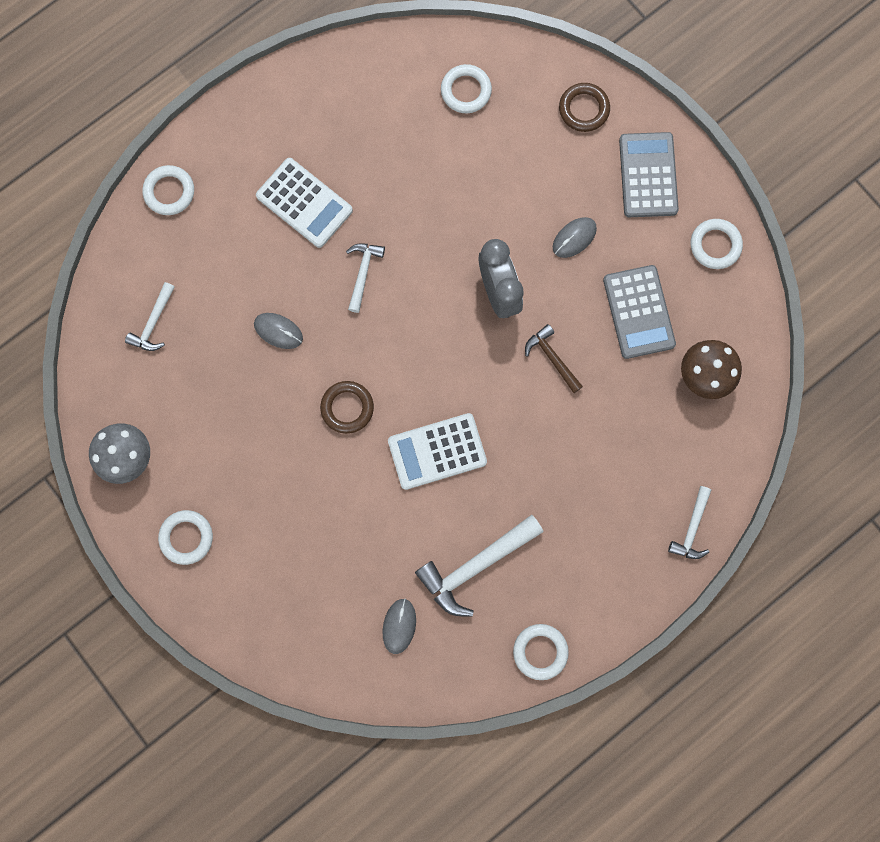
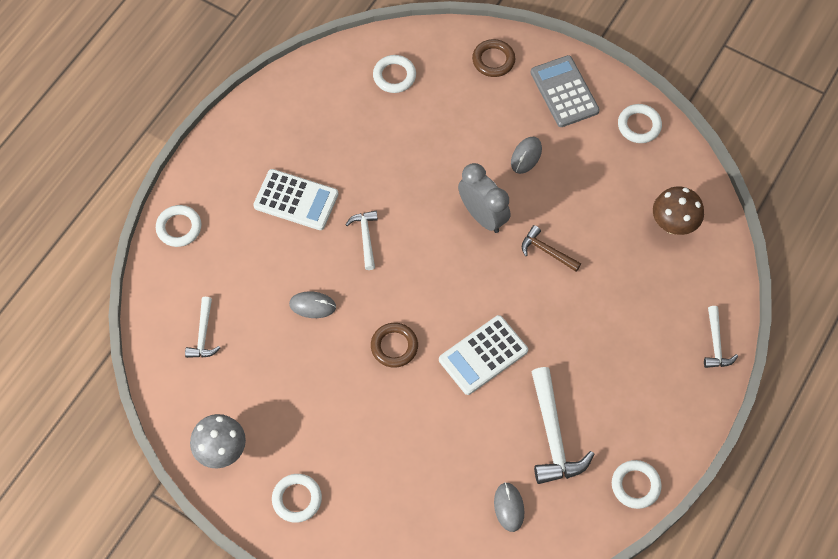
camera: 20 degrees left, 15 degrees down
(476, 566) = (553, 435): white hammer -> white hammer turned 45 degrees counterclockwise
(638, 312) = (601, 194): grey calculator -> none

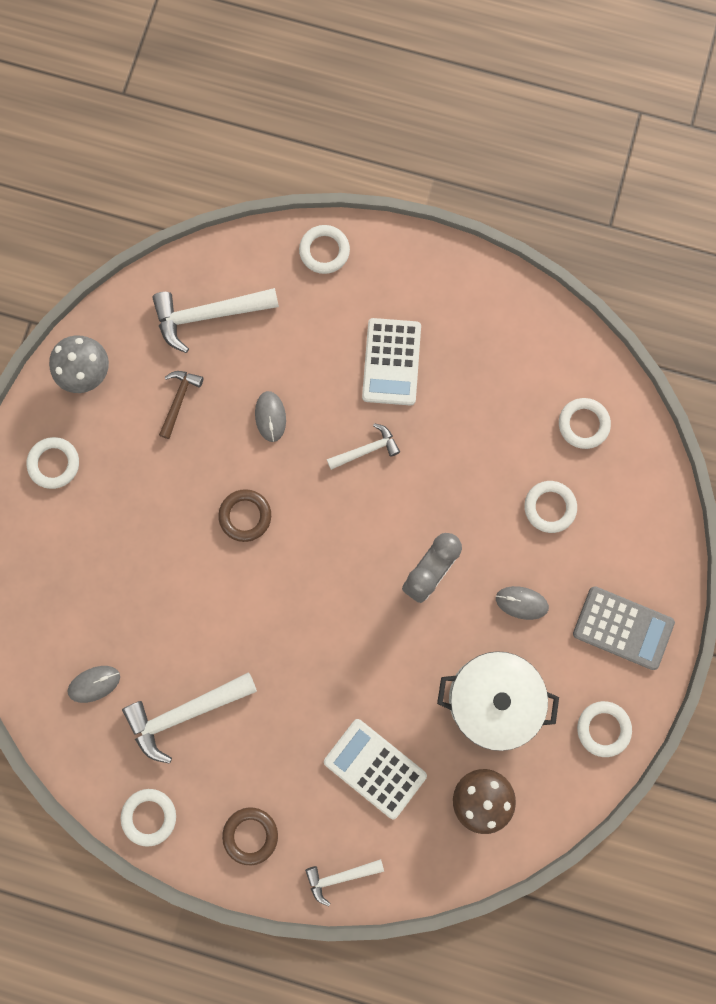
camera: 75 degrees right, 15 degrees up
(203, 334) = (209, 315): white hammer -> white hammer, size x1.75
(454, 117) = (549, 507): none -> white ring
(483, 355) = (259, 614): white calculator -> white calculator (375, 768)
(493, 60) = (641, 533): brown ring -> brown ring (250, 835)
(547, 251) = (404, 656): brown hammer -> brown hammer (179, 400)
(564, 92) = (623, 628): grey calculator -> grey calculator turned 60 degrees clockwise
(597, 196) = (492, 699): none -> white pot

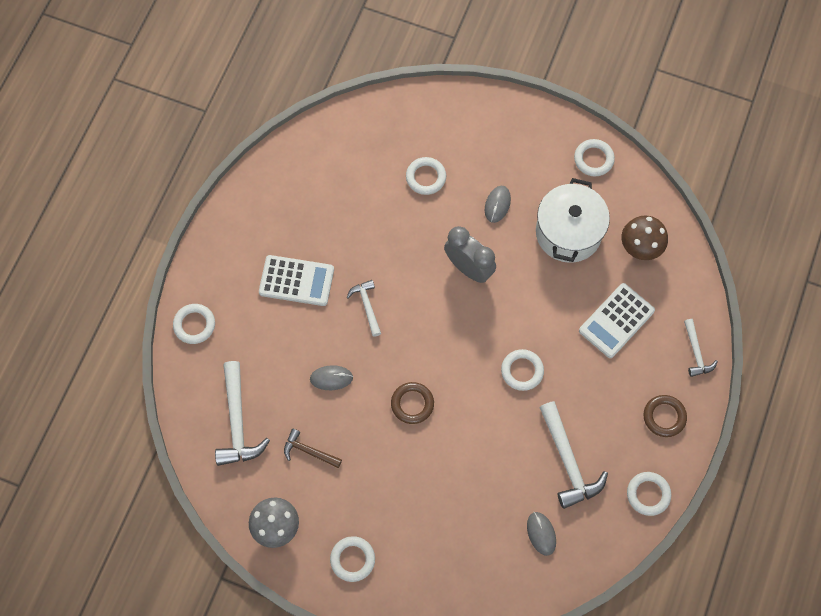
camera: 85 degrees left, 10 degrees down
(583, 424) = (363, 147): white ring -> white ring (522, 371)
(623, 628) = (521, 137): grey calculator -> none

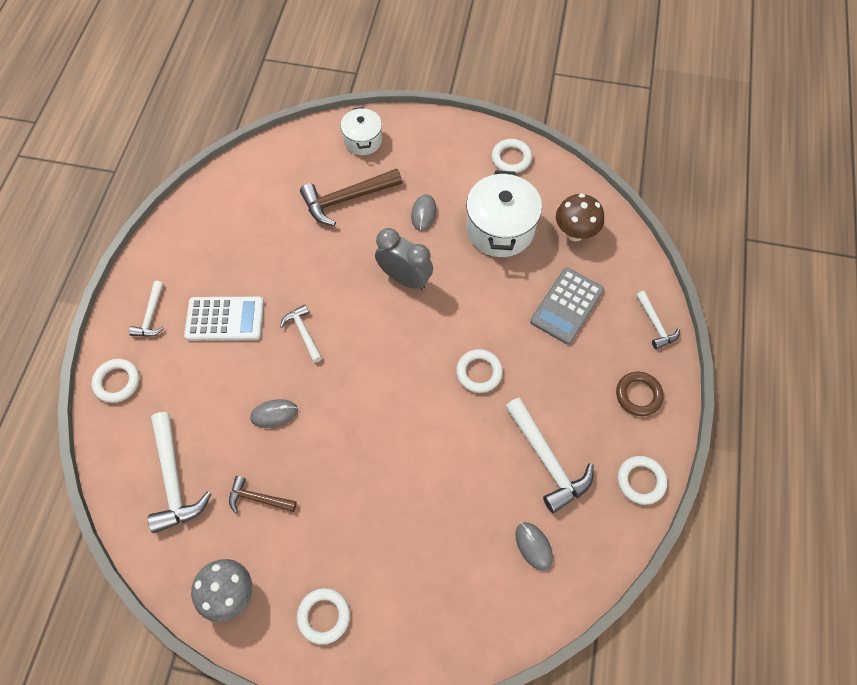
camera: 10 degrees left, 5 degrees down
(229, 266) = (151, 315): none -> white hammer
(412, 404) = (367, 427): brown ring -> none
(426, 177) = (347, 199): white ring -> brown hammer
(450, 116) = (363, 140): none -> white pot
(616, 321) = (567, 306): white calculator -> grey calculator

